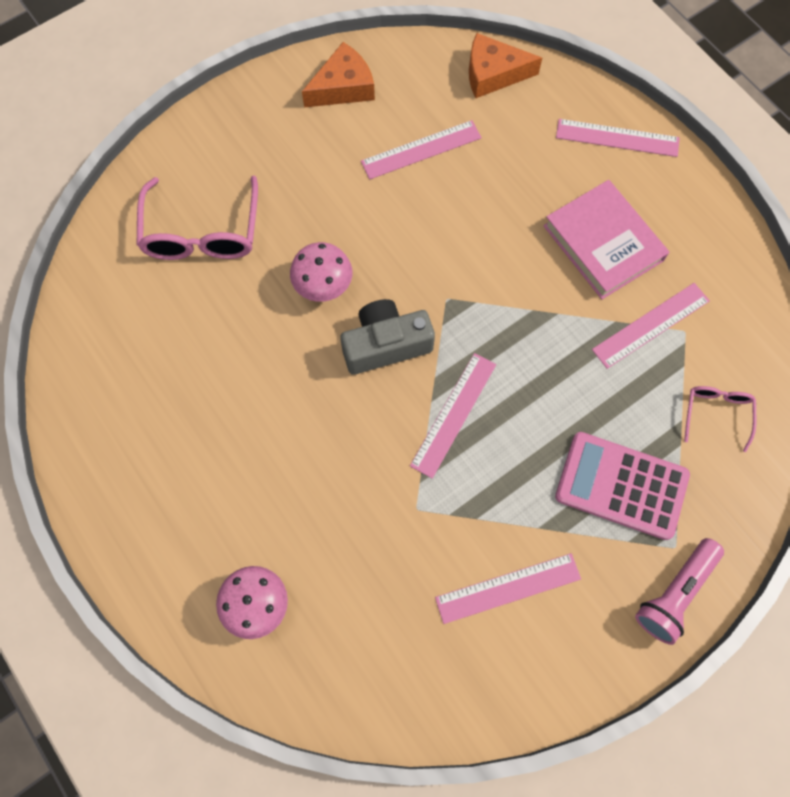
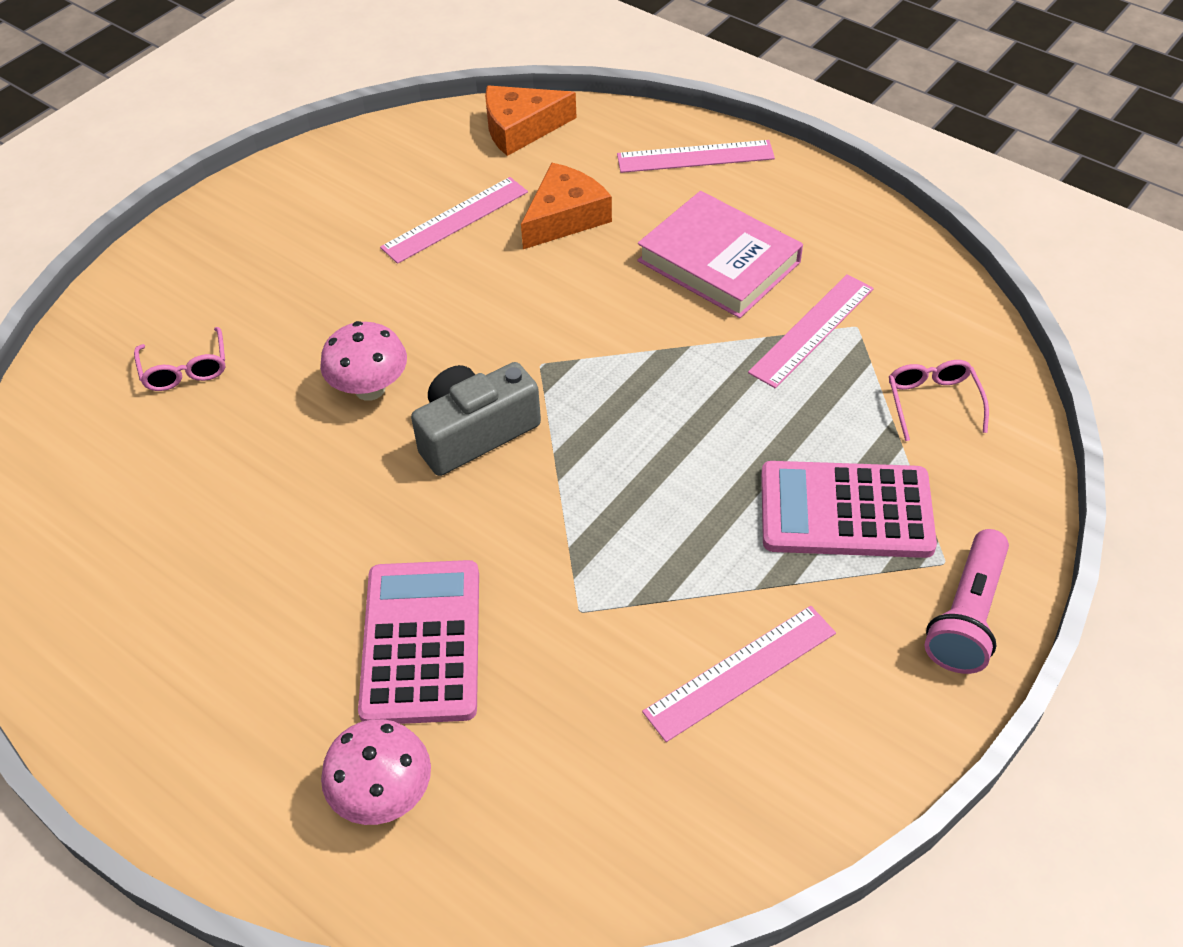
camera: 15 degrees left, 20 degrees down
(202, 233) = (185, 370): pink glasses -> pink glasses, size x0.53
(308, 501) = (421, 642): none -> pink calculator
(343, 87) = (335, 180): orange cheese -> orange cheese (565, 217)
(453, 414) = (593, 488): pink ruler -> none

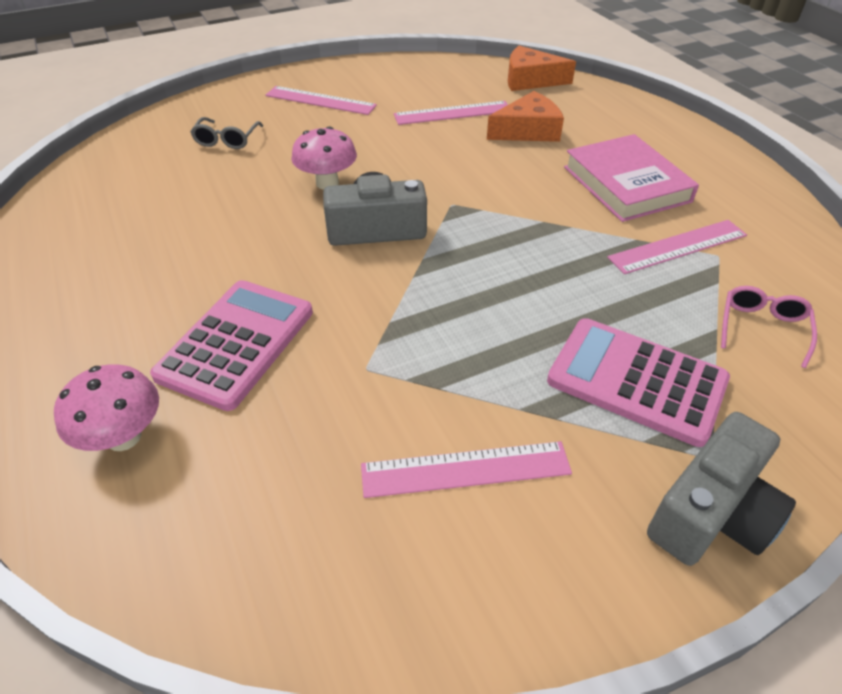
camera: 25 degrees right, 5 degrees down
(185, 370) = (227, 140): pink glasses -> grey glasses
(695, 157) = (645, 123): pink ruler -> pink ruler (320, 100)
(966, 615) = (711, 512): pink flashlight -> grey camera

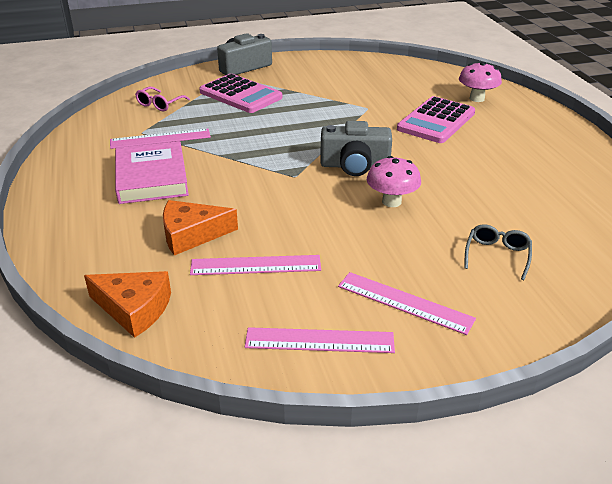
camera: 170 degrees left, 10 degrees down
(465, 469) = (330, 81): pink ruler -> pink ruler (319, 340)

